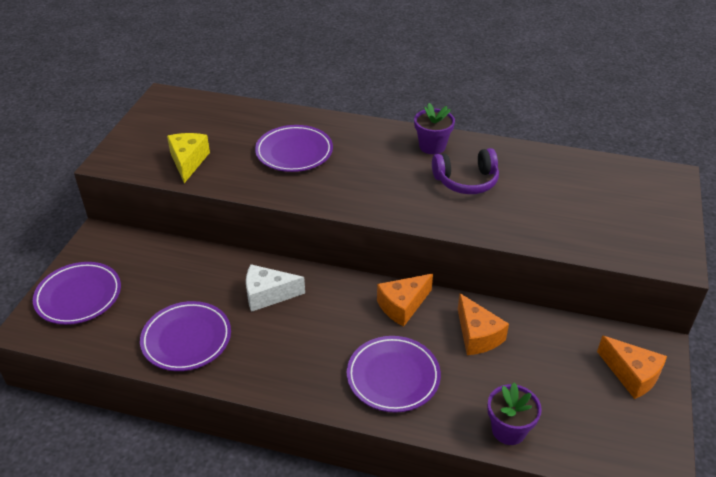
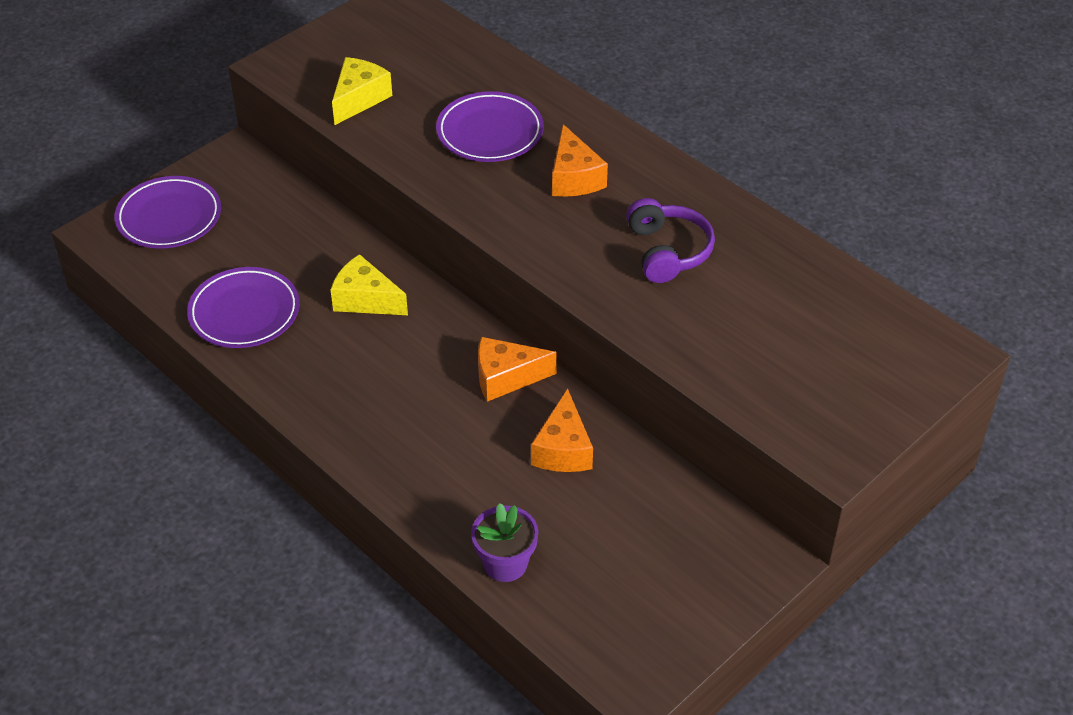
camera: 30 degrees right, 5 degrees up
(268, 295) = (365, 299): white cheese -> yellow cheese
(393, 377) = (428, 450): purple plate -> none
(432, 146) = (668, 188): purple flower pot -> none
(466, 181) = (667, 251): purple headphones -> purple headphones turned 120 degrees counterclockwise
(631, 375) = (706, 575): orange cheese -> orange cheese (574, 178)

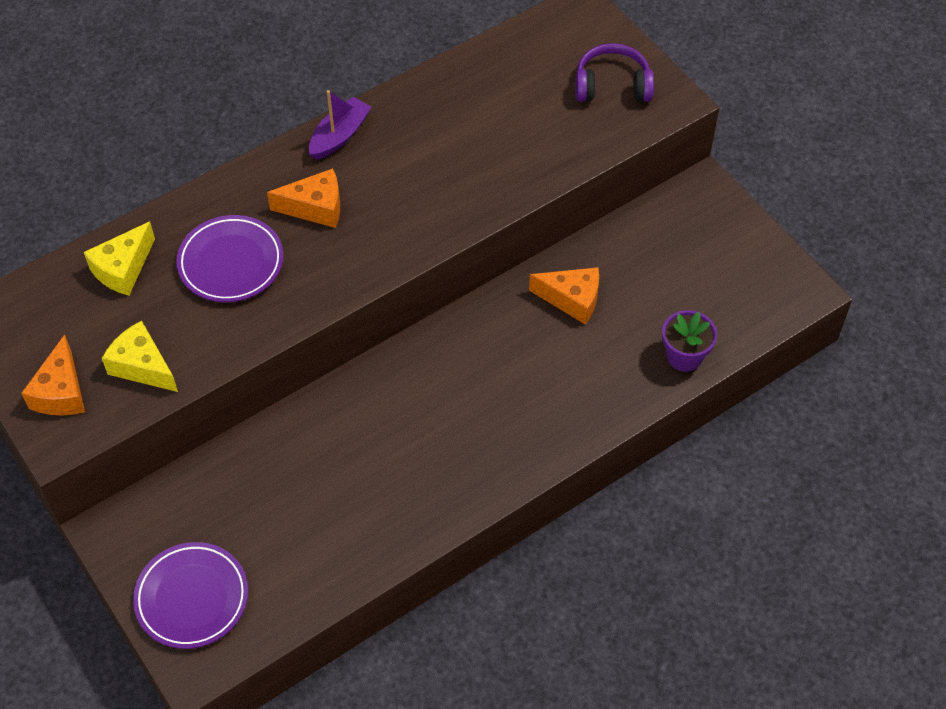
camera: 80 degrees left, 10 degrees up
(244, 312) = (353, 532): purple plate -> none
(365, 299) = (361, 427): yellow cheese -> yellow cheese (123, 269)
(506, 377) = (484, 328): orange cheese -> orange cheese (61, 392)
(667, 251) = (429, 158): purple headphones -> purple headphones (612, 85)
(675, 180) = (339, 136): none -> purple boat

